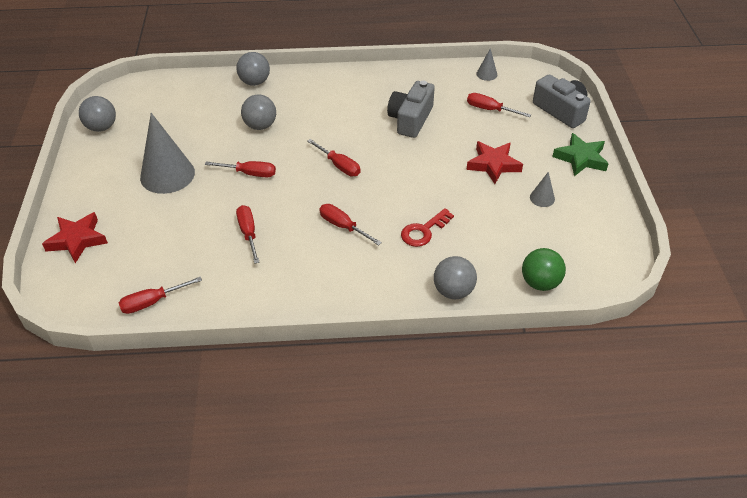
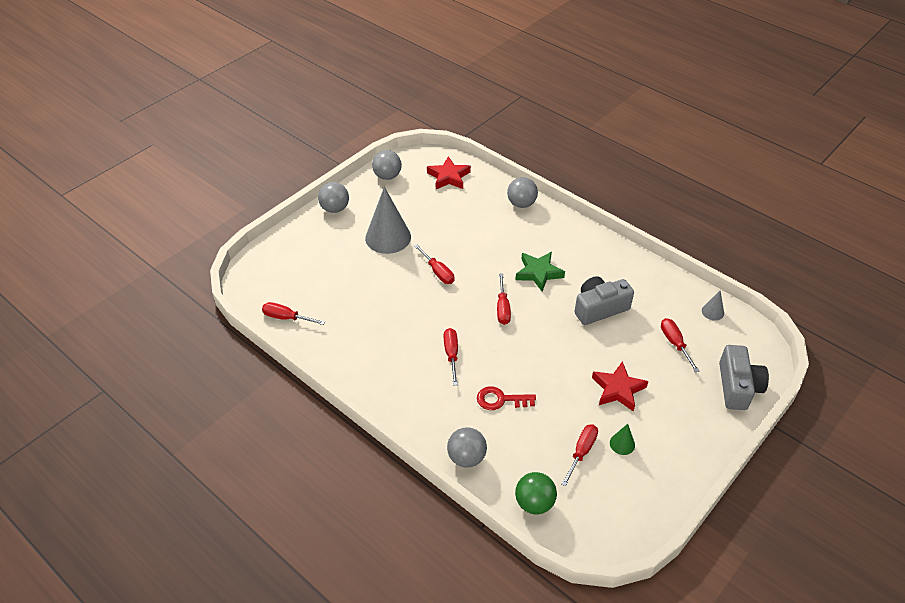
camera: 45 degrees right, 0 degrees up
(77, 240) = (292, 246): red star -> red star (448, 177)
(248, 233) = (389, 314): red screwdriver -> red screwdriver (582, 451)
(260, 126) = (485, 241): grey ball -> grey ball (335, 209)
(542, 198) = (622, 444): grey cone -> green cone
(581, 158) = (699, 437): green star -> green star (538, 273)

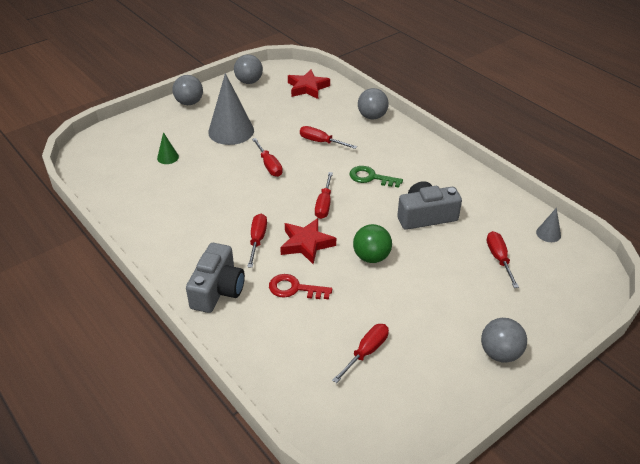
camera: 10 degrees right, 5 degrees down
(286, 318) = (106, 188): red screwdriver -> red screwdriver (320, 142)
(466, 458) = (239, 340): grey ball -> grey ball (500, 353)
(534, 503) = (298, 397): green ball -> green ball (371, 257)
(538, 273) = (371, 177): green star -> green key
(618, 389) = (424, 295): red star -> red star (306, 244)
(622, 444) = (414, 350): green cone -> green cone (168, 157)
(737, 387) = (560, 310): grey camera -> grey camera (218, 290)

